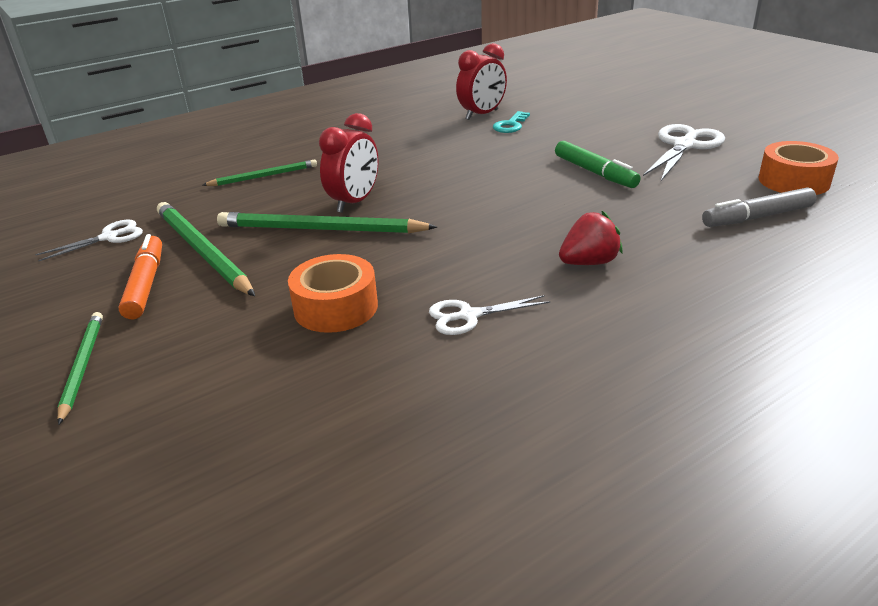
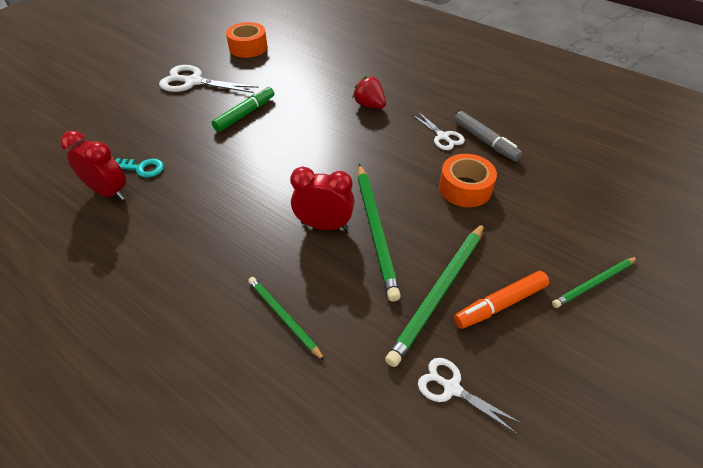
camera: 110 degrees left, 15 degrees up
(757, 217) = (298, 58): grey marker -> grey marker (485, 141)

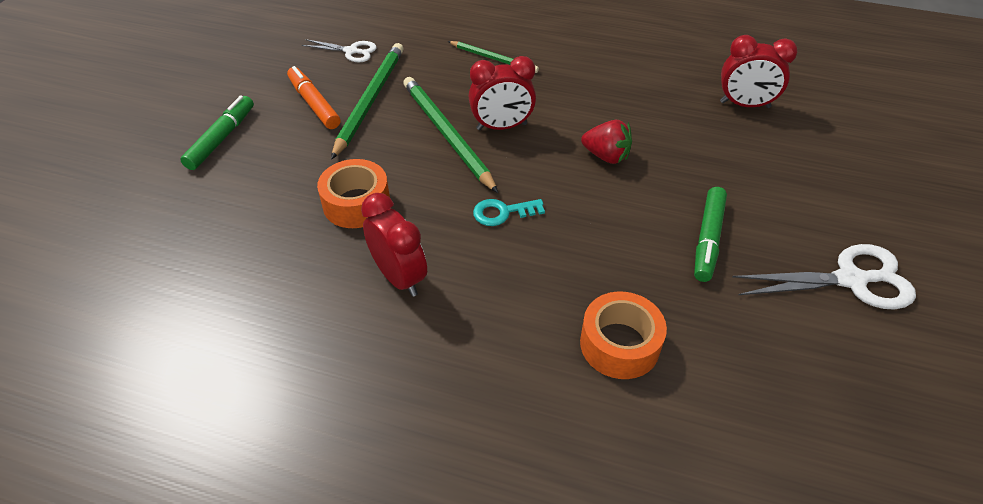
camera: 160 degrees right, 0 degrees up
(142, 168) = (745, 134): turquoise key -> turquoise key (503, 212)
(248, 47) = (865, 407): orange tape -> orange tape (619, 344)
(369, 105) = (534, 310): red strawberry -> red strawberry (606, 156)
(442, 136) = (399, 277): white scissors -> red clock
(485, 141) = (333, 286): grey marker -> none
(500, 304) = (314, 104): orange marker -> orange marker turned 75 degrees counterclockwise
(594, 283) = (221, 138): green pencil -> green marker

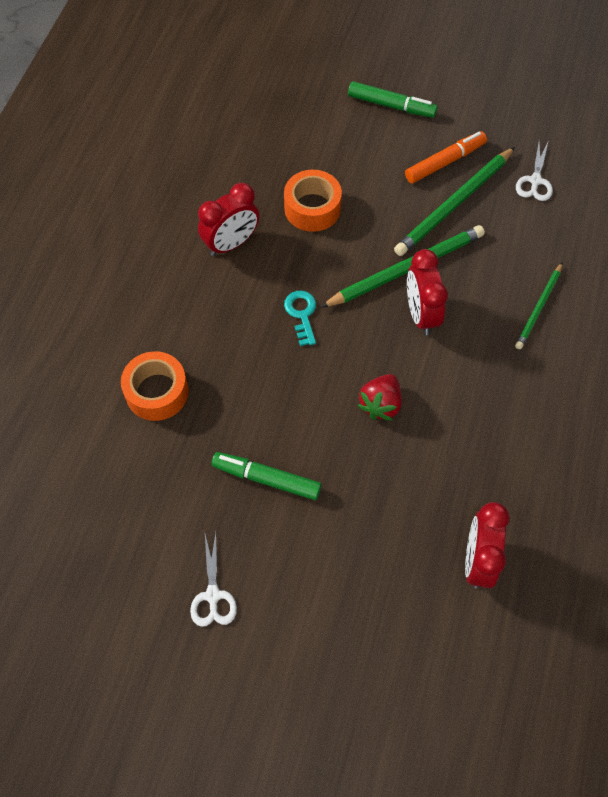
camera: 90 degrees right, 15 degrees up
(370, 100) = (454, 204): green pencil -> green pencil turned 120 degrees clockwise
(850, 280) = (213, 595): white scissors -> white scissors, size x0.60

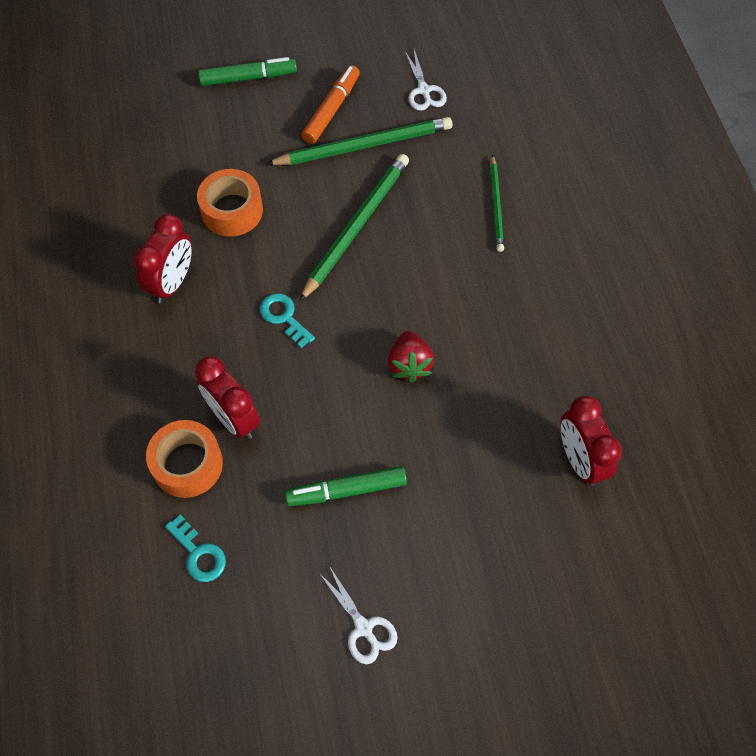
camera: 30 degrees left, 0 degrees up
(123, 466) = (198, 553): none -> turquoise key
(421, 314) = (395, 262): red clock -> red clock (234, 418)
(454, 204) = (364, 145): green pencil -> green pencil turned 120 degrees counterclockwise

